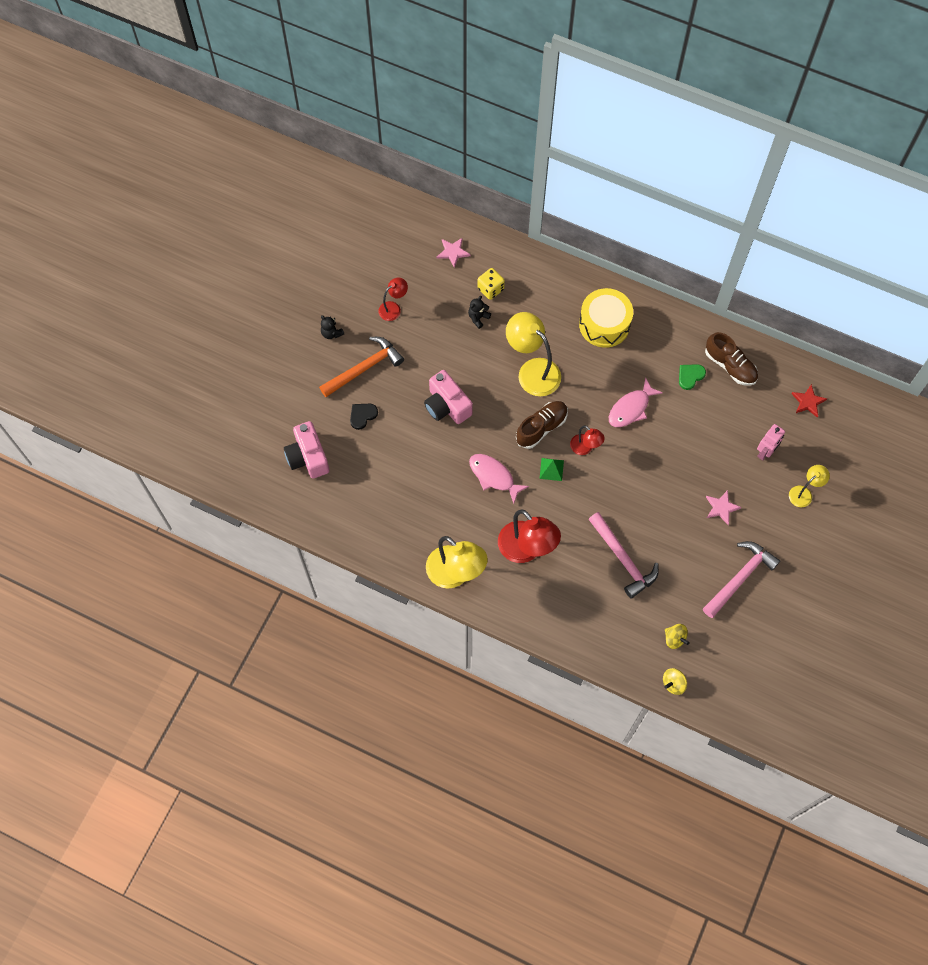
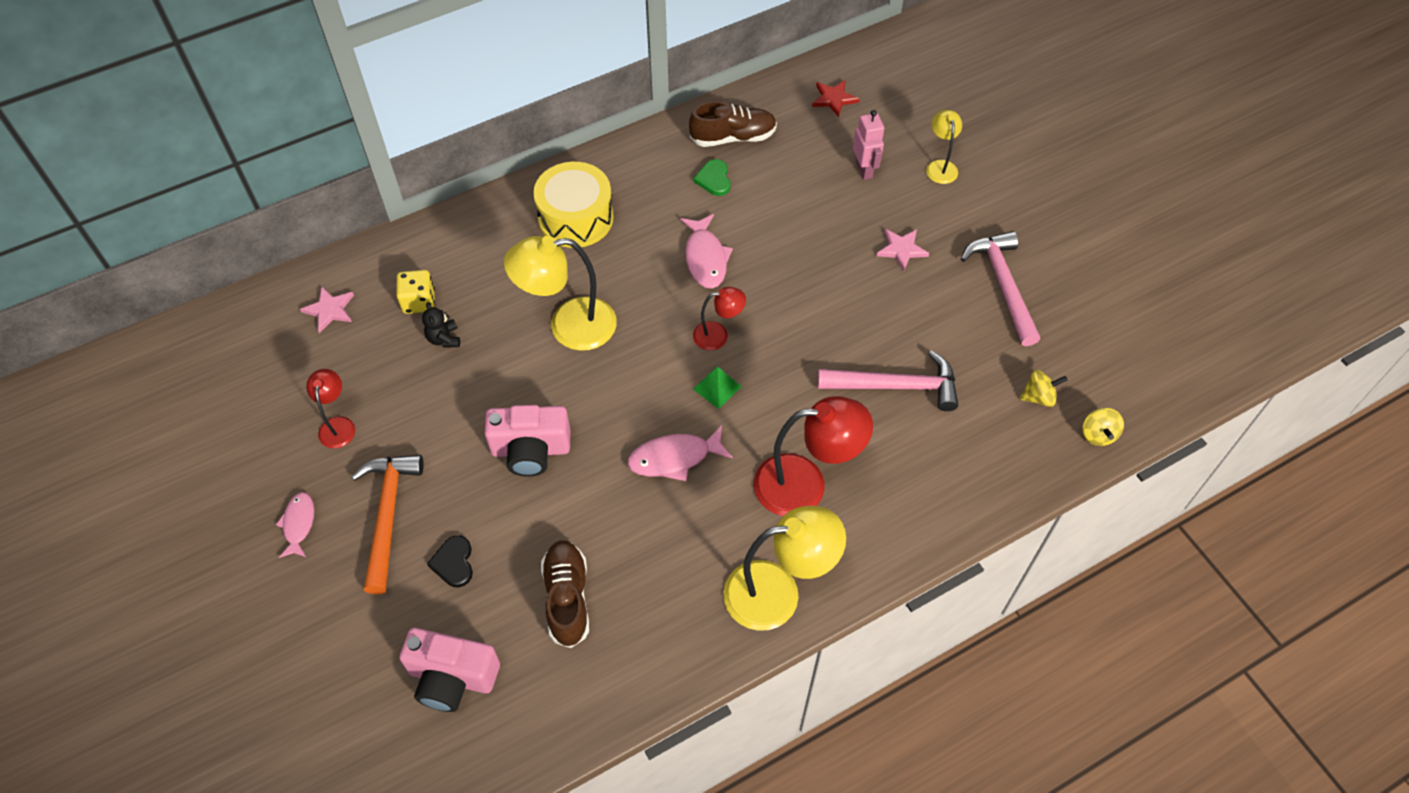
camera: 55 degrees left, 10 degrees down
(331, 333) = (299, 524): black teddy bear -> pink fish
(541, 428) = (652, 364): brown shoe -> brown shoe (567, 598)

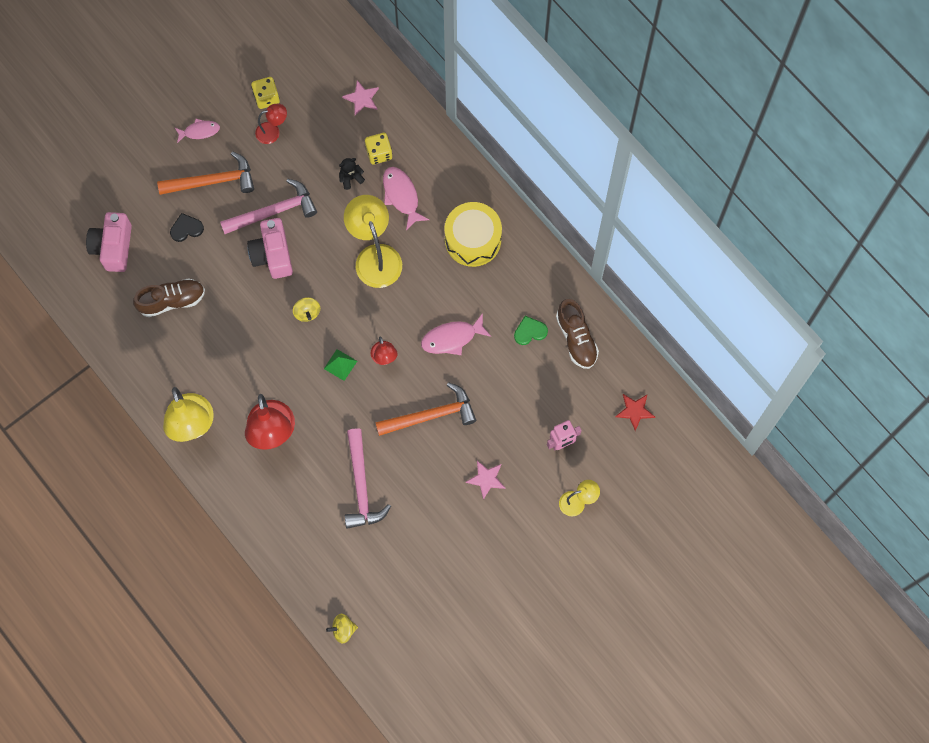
camera: 80 degrees right, 15 degrees up
(280, 426) = (266, 98): none -> yellow dice
(674, 458) = (280, 346): pink fish -> pink fish (401, 196)
(807, 295) = (431, 415): none -> orange hammer
(1003, 285) = (466, 557): pink hammer -> pink hammer (274, 211)
(1038, 397) = (368, 587): yellow spinning top -> yellow spinning top (307, 312)

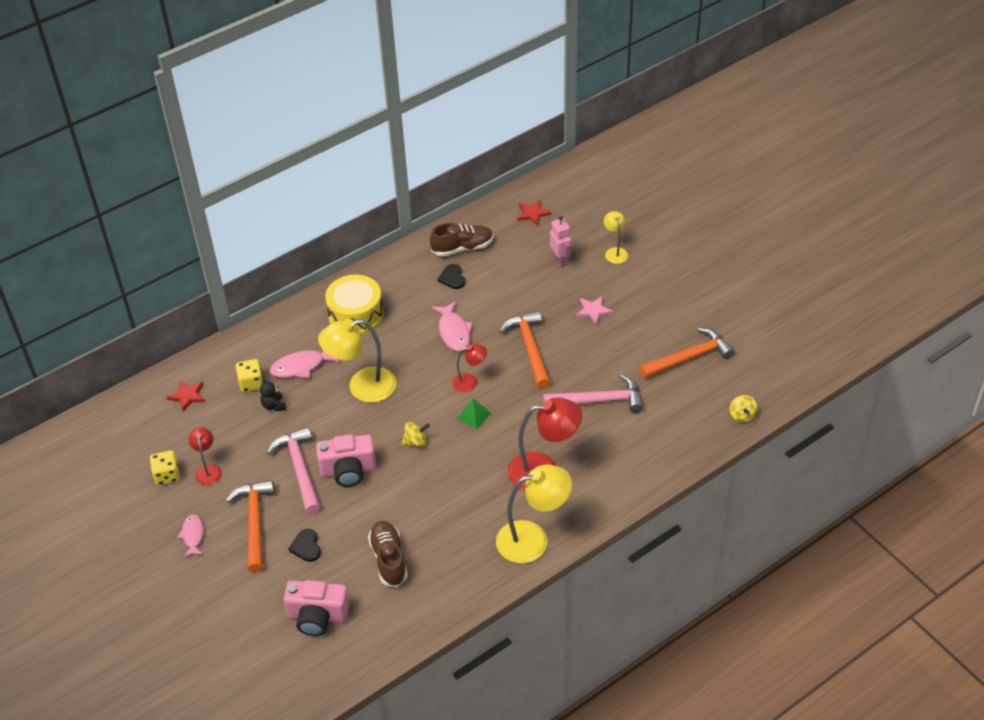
camera: 85 degrees left, 25 degrees down
(362, 98) = (187, 396): pink star -> red star
(422, 579) = (690, 357): none -> orange hammer
(530, 331) = (452, 278): green heart -> black heart

